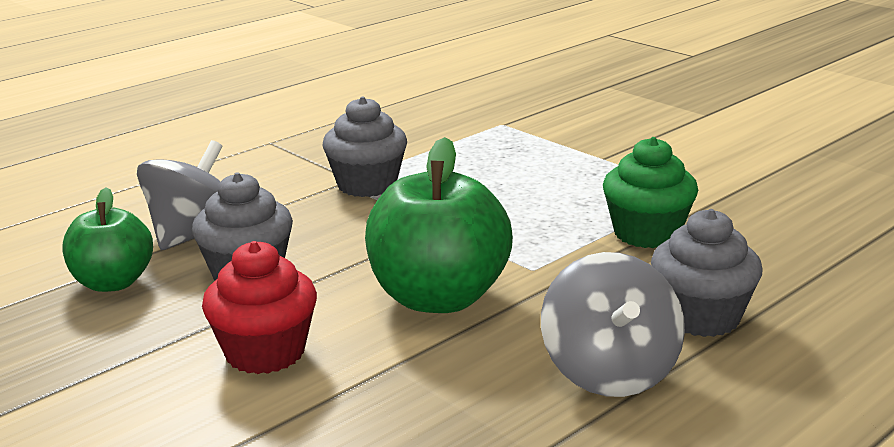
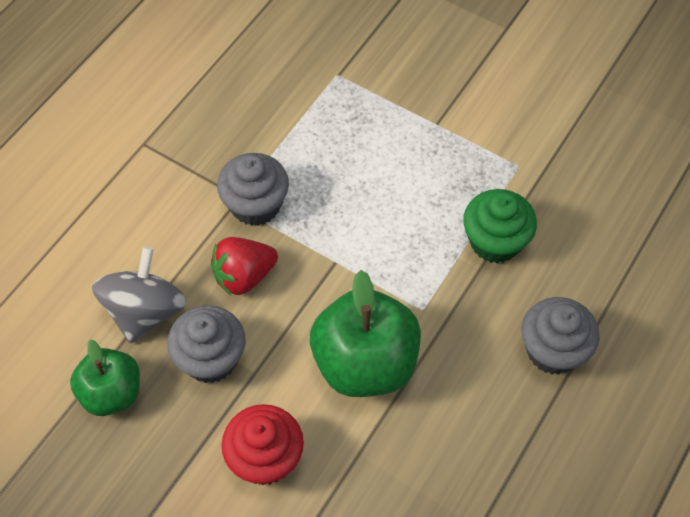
camera: 15 degrees left, 35 degrees up
(325, 225) = (244, 276): none -> red strawberry
(610, 372) = (505, 429): grey spinning top -> none

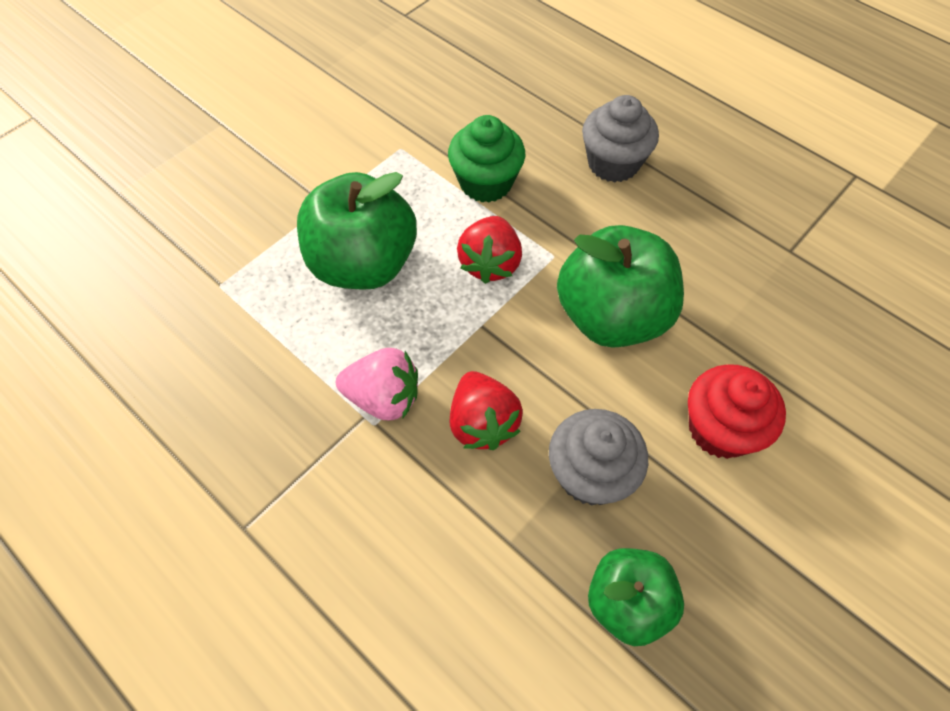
camera: 80 degrees left, 0 degrees up
(145, 311) = (513, 548): grey spinning top -> none
(255, 205) = (383, 398): grey cupcake -> pink strawberry
(379, 165) = (363, 264): none -> green apple
(401, 259) = (490, 263): none -> red strawberry

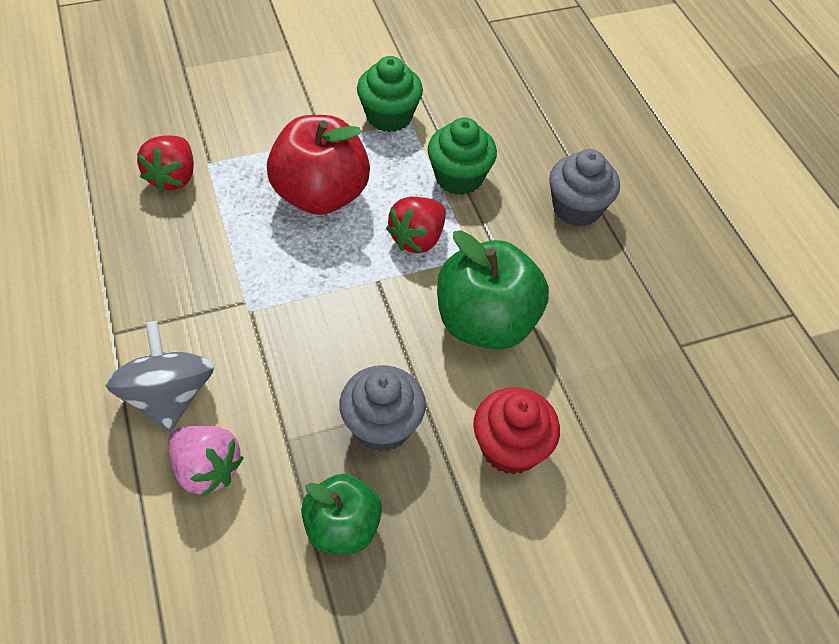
camera: 25 degrees right, 5 degrees down
(354, 565) = (168, 396): none -> grey spinning top
(363, 264) = (320, 195): green apple -> red apple
(375, 151) = (389, 116): none -> green cupcake
(383, 398) = (268, 295): pink strawberry -> pink strawberry (207, 469)
(482, 423) = (327, 349): red strawberry -> red strawberry (173, 177)

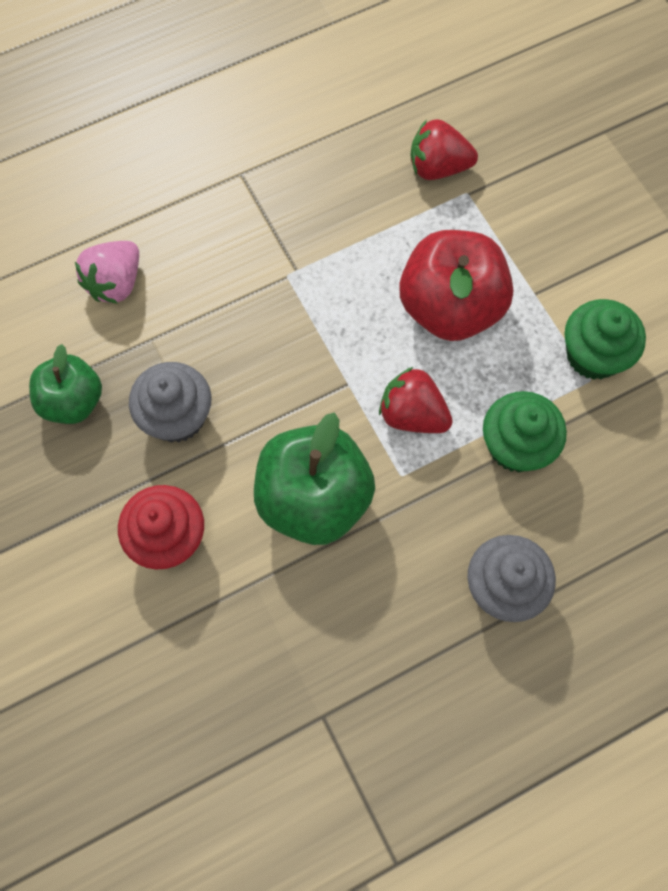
camera: 85 degrees right, 15 degrees up
(168, 396) = (182, 235): grey spinning top -> none

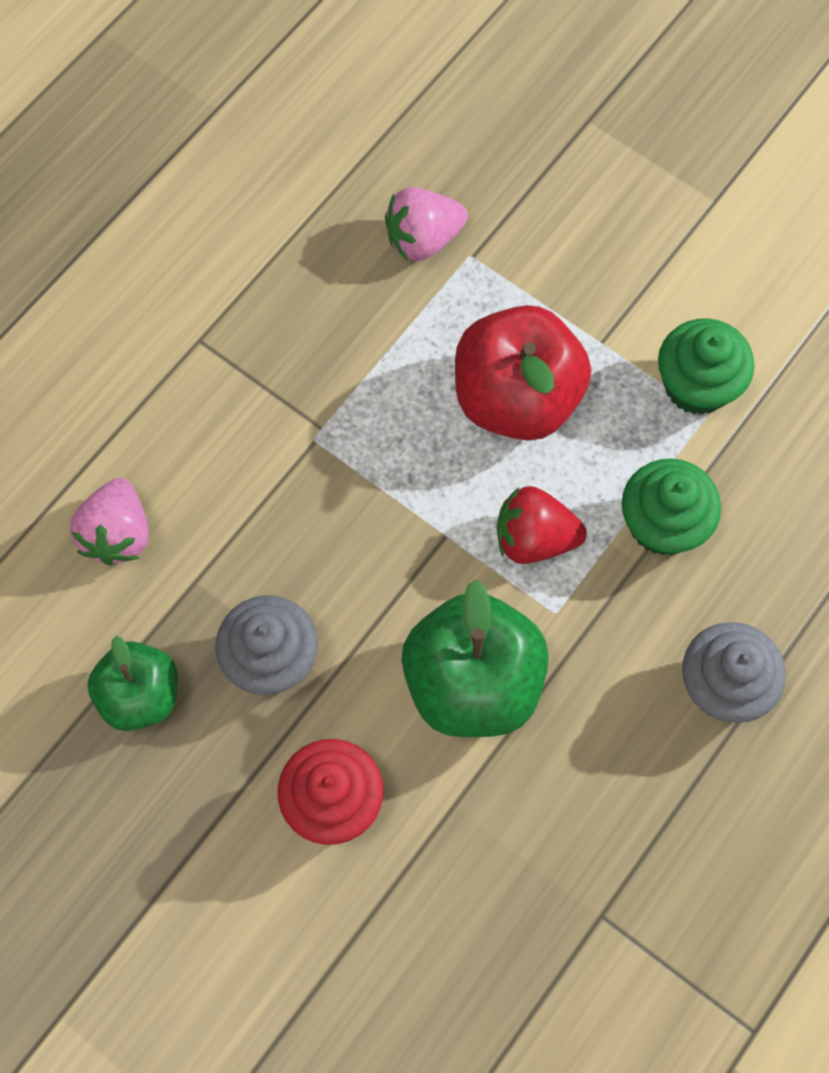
camera: 25 degrees left, 0 degrees up
(438, 167) = (423, 239): red strawberry -> pink strawberry

